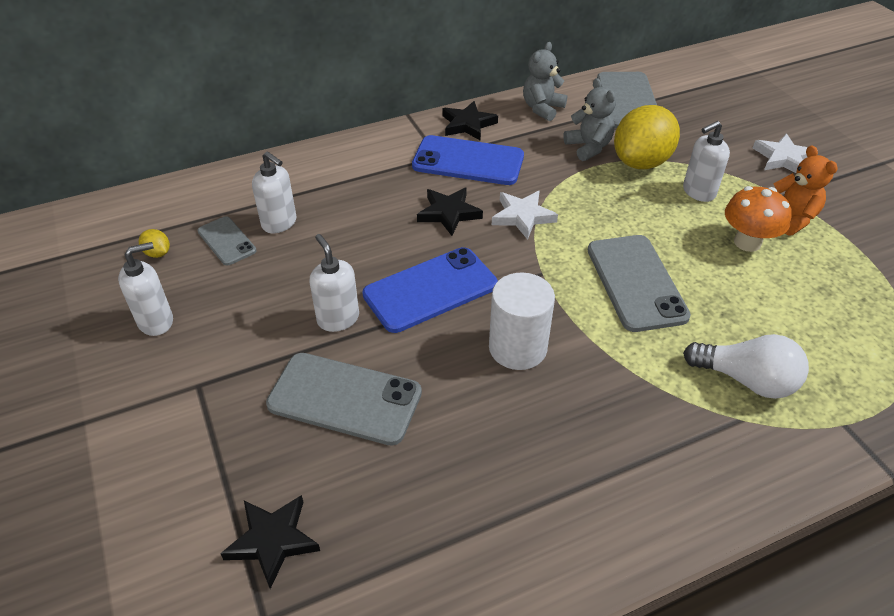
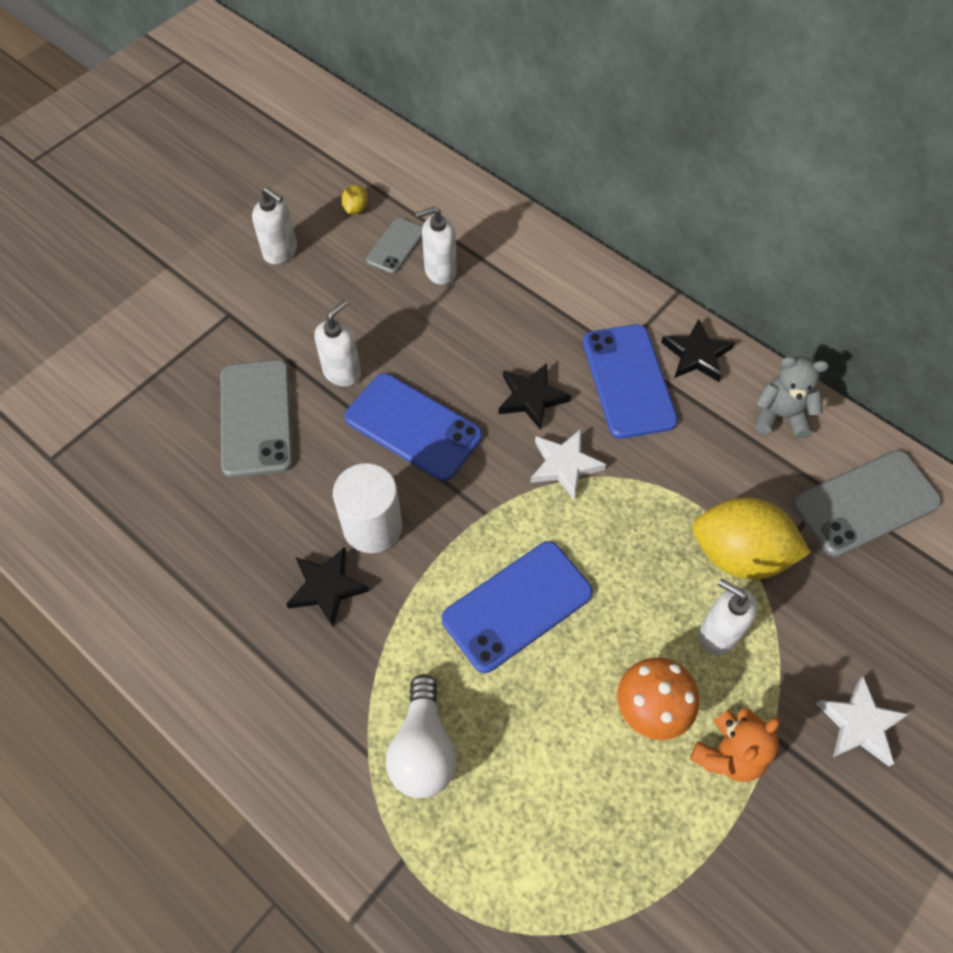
camera: 65 degrees right, 15 degrees up
(273, 541) = (110, 434): black star -> black star (327, 588)
(279, 223) = (440, 271): white soap dispenser -> white soap dispenser turned 60 degrees clockwise
(588, 147) = (732, 489): grey teddy bear -> none
(636, 282) = (517, 606): grey phone -> blue phone

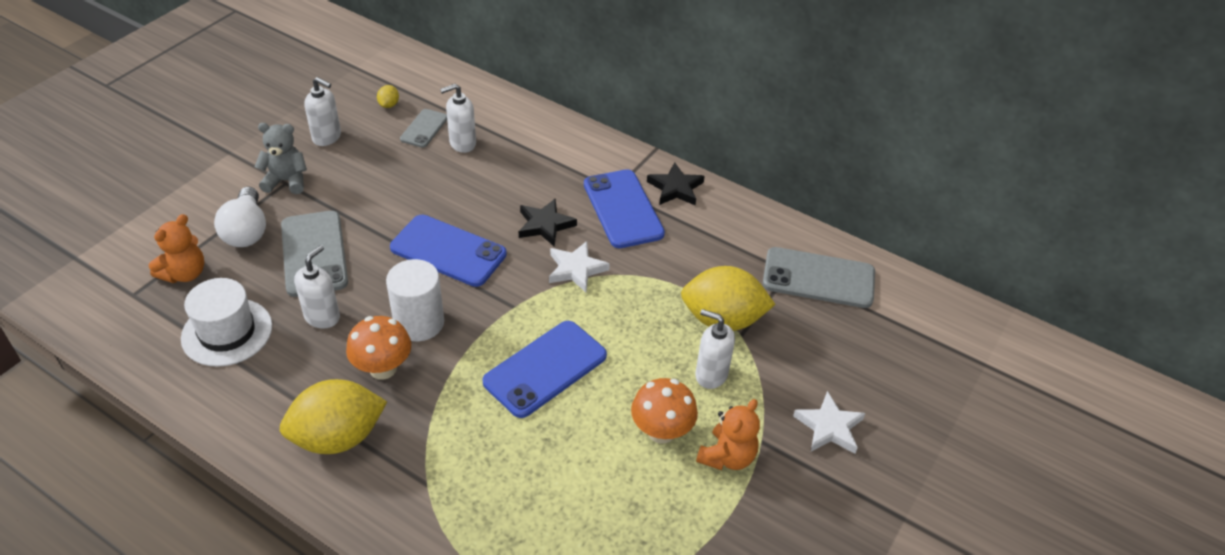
camera: 10 degrees left, 15 degrees down
(109, 434) = (185, 273): none -> orange teddy bear
(152, 520) = (227, 332): none -> white hat
(270, 679) = (338, 437): none -> yellow lemon
(327, 588) = (383, 368): black star -> orange mushroom
(342, 372) = (385, 217): white soap dispenser -> white soap dispenser (322, 317)
(423, 749) = (474, 476): white light bulb -> white light bulb (246, 231)
(780, 416) = (746, 225): grey teddy bear -> grey teddy bear (286, 181)
(866, 503) = (818, 278): grey phone -> grey phone turned 45 degrees clockwise

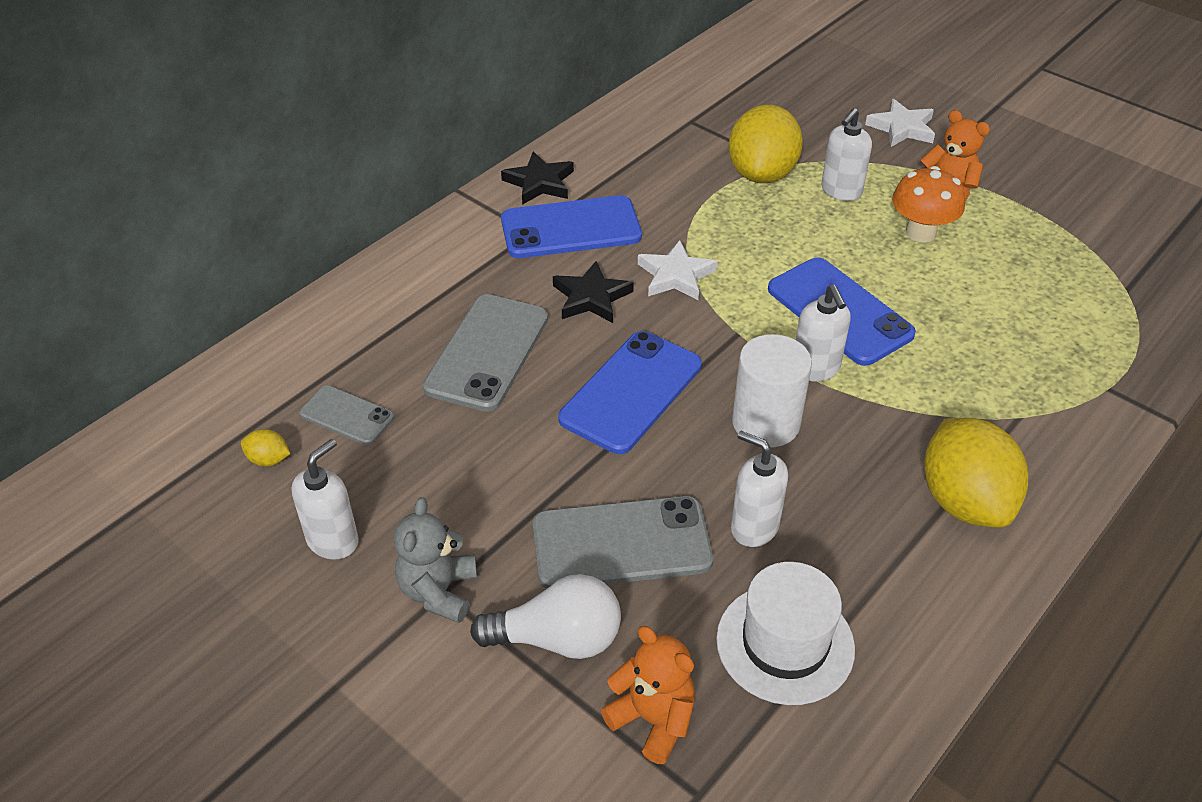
camera: 80 degrees left, 0 degrees up
(383, 368) = (847, 458): orange mushroom -> none
(462, 143) = (397, 372): white soap dispenser -> white soap dispenser (815, 369)
(818, 278) = (702, 104): grey phone -> grey phone (487, 352)

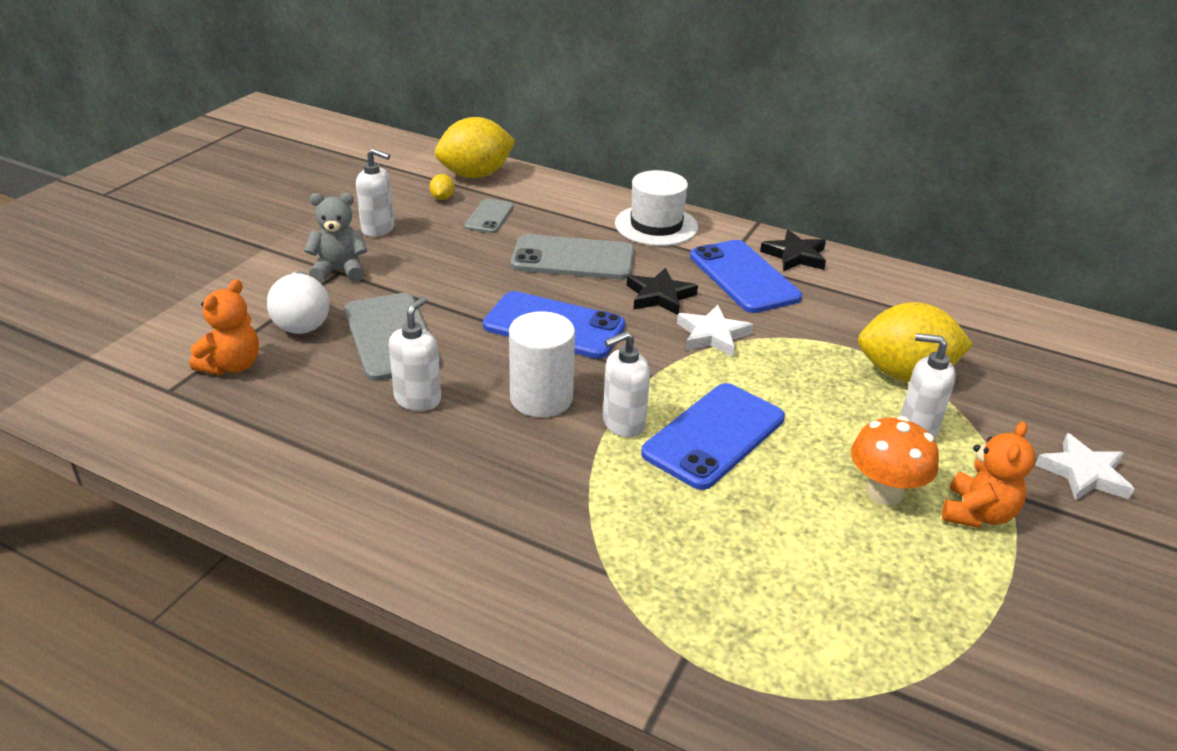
camera: 75 degrees right, 10 degrees down
(785, 643) = (299, 422): white hat -> white hat (656, 225)
(964, 501) = (473, 527): yellow lemon -> yellow lemon (475, 175)

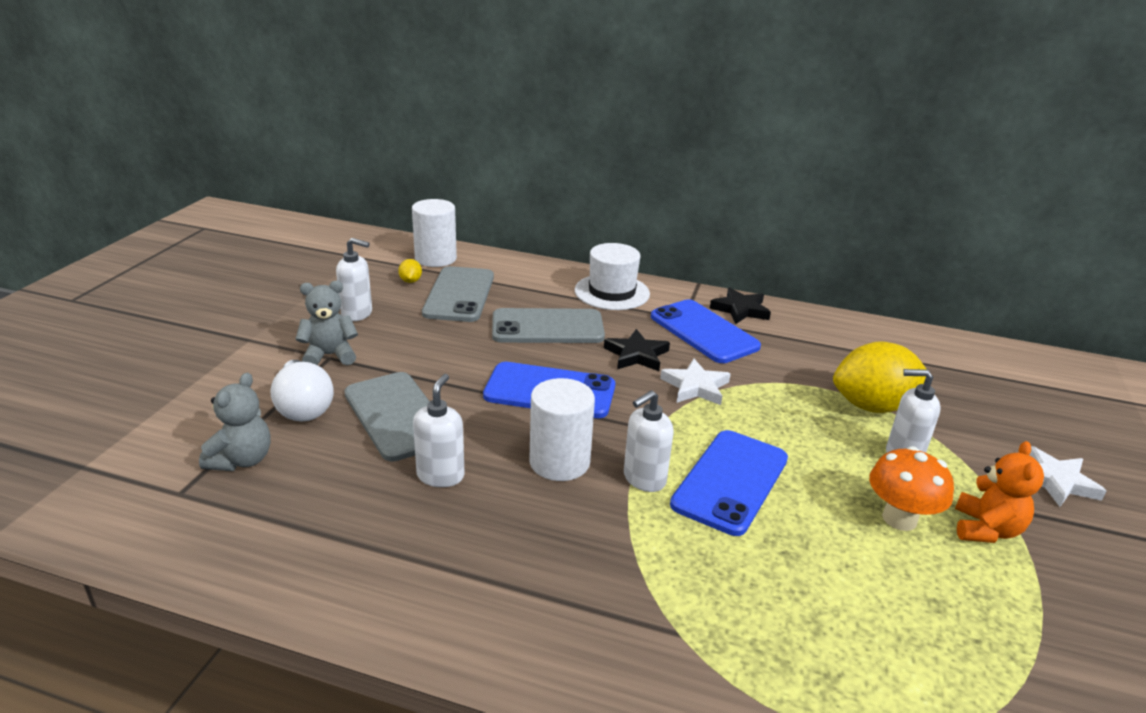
camera: 10 degrees left, 5 degrees down
(232, 365) = (242, 460): orange teddy bear -> grey teddy bear
(475, 175) = (435, 258): yellow lemon -> white cylinder
(489, 216) = (459, 295): grey phone -> grey phone, size x1.78

